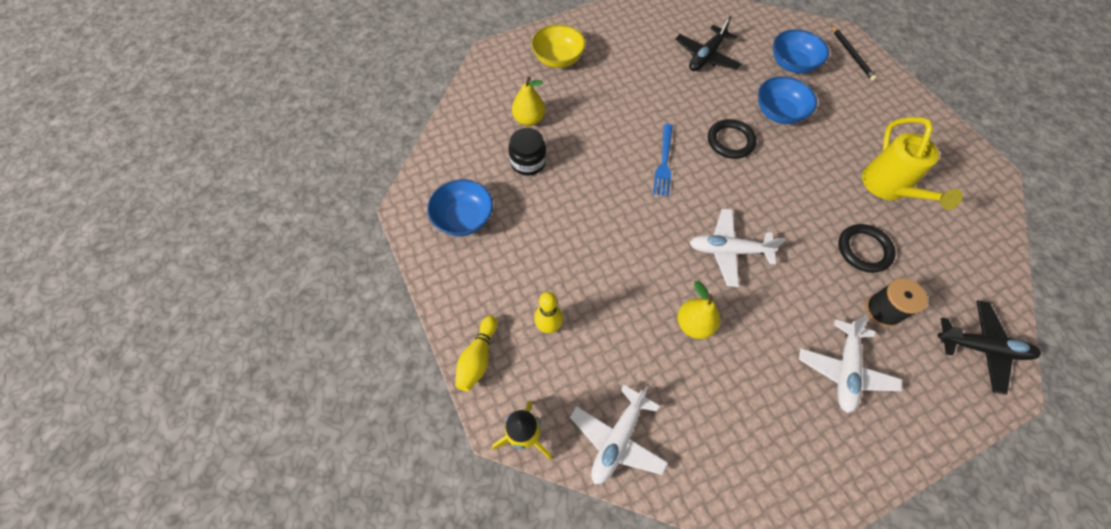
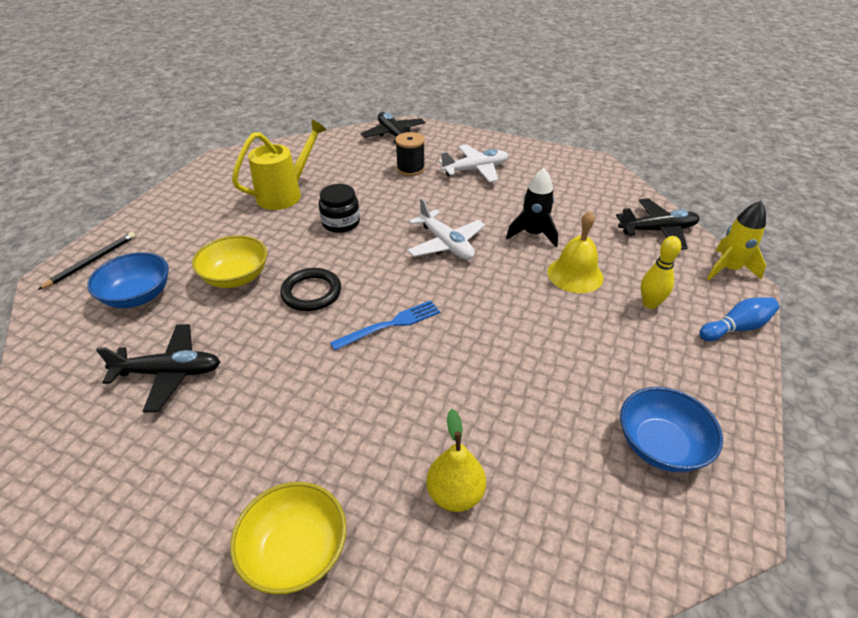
camera: 130 degrees left, 20 degrees down
(478, 358) = (736, 328): yellow bowling pin -> blue bowling pin
(528, 162) = (519, 441): black jar -> black jar (341, 223)
(617, 439) = (657, 230): white plane -> black plane
(620, 307) = (575, 274): none -> yellow bell
(694, 324) = (533, 234): yellow pear -> black rocket
(779, 112) = (236, 277): blue bowl -> yellow bowl
(864, 250) = (365, 188): black ring -> none

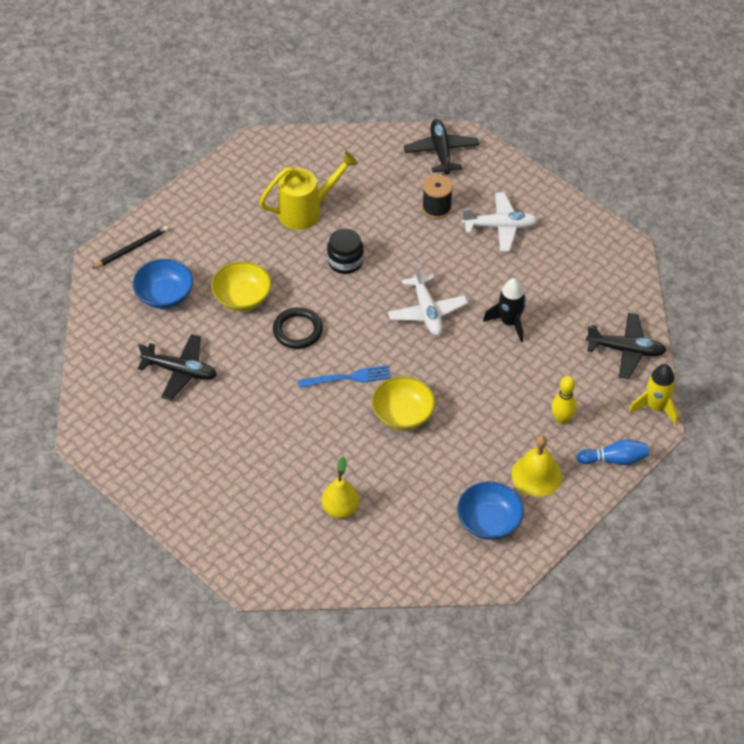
camera: 20 degrees right, 10 degrees up
(295, 551) = (236, 510): yellow bowl -> yellow bowl (403, 415)
(575, 274) = (519, 374): yellow bell -> yellow bell (536, 475)

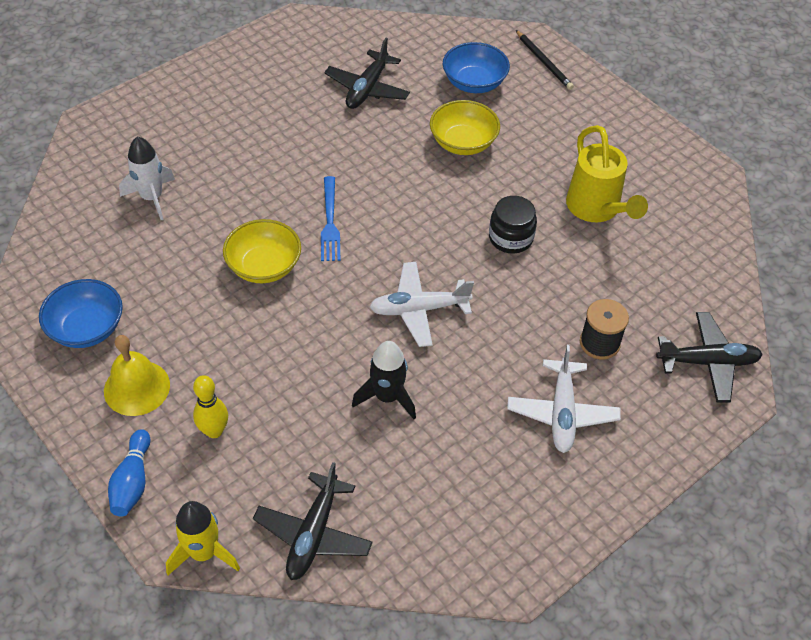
camera: 95 degrees right, 0 degrees up
(297, 330) = (408, 185): black ring -> none
(340, 509) = (152, 198): yellow pear -> white rocket

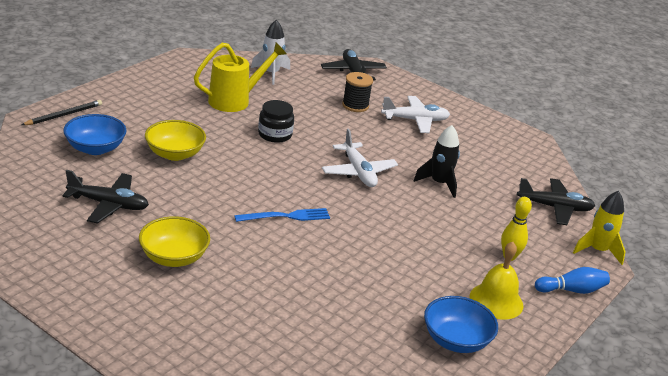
camera: 105 degrees left, 20 degrees down
(152, 198) = (289, 325): white rocket -> white rocket (271, 73)
(264, 266) = (347, 247): yellow bowl -> yellow bowl (174, 257)

